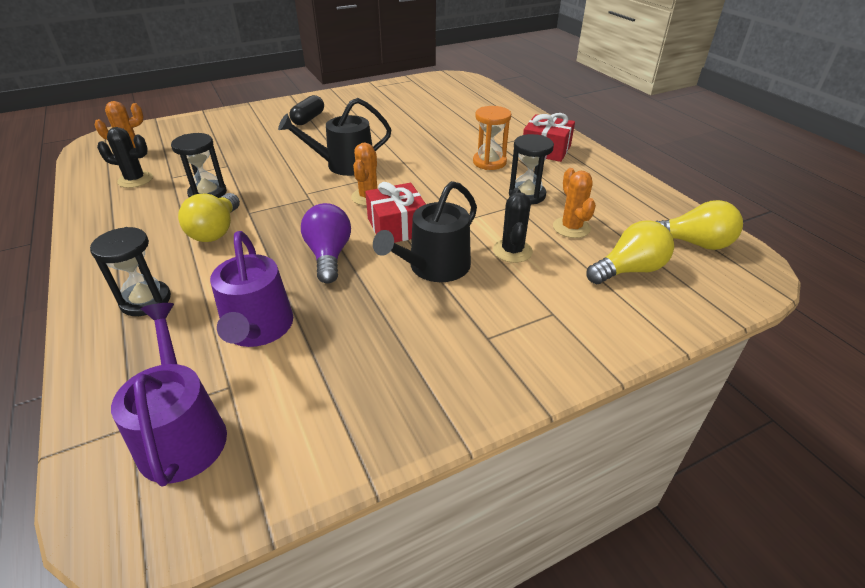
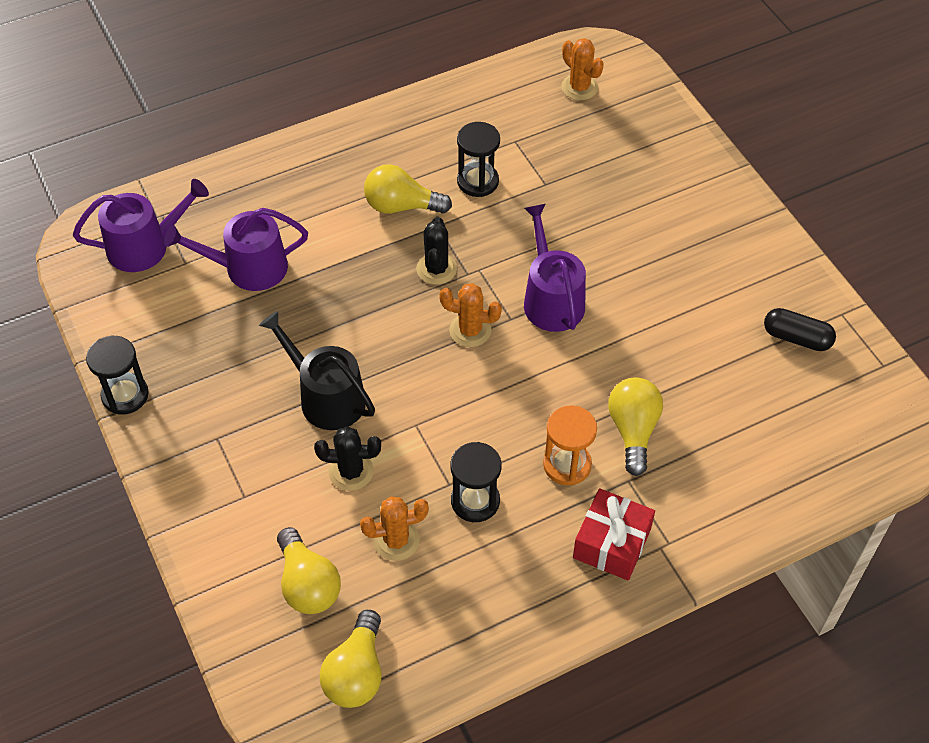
camera: 90 degrees right, 15 degrees up
(135, 180) = (508, 112): black cactus -> black cactus (436, 269)
(146, 300) = (293, 184): black hourglass -> black hourglass (125, 395)
(308, 119) = (693, 242): black capsule -> black capsule (796, 338)
(329, 255) = (352, 305): purple light bulb -> none
(344, 165) = (551, 299): black watering can -> purple watering can
(397, 227) = (404, 362): red gift -> none
(459, 141) = (633, 430): none -> yellow light bulb

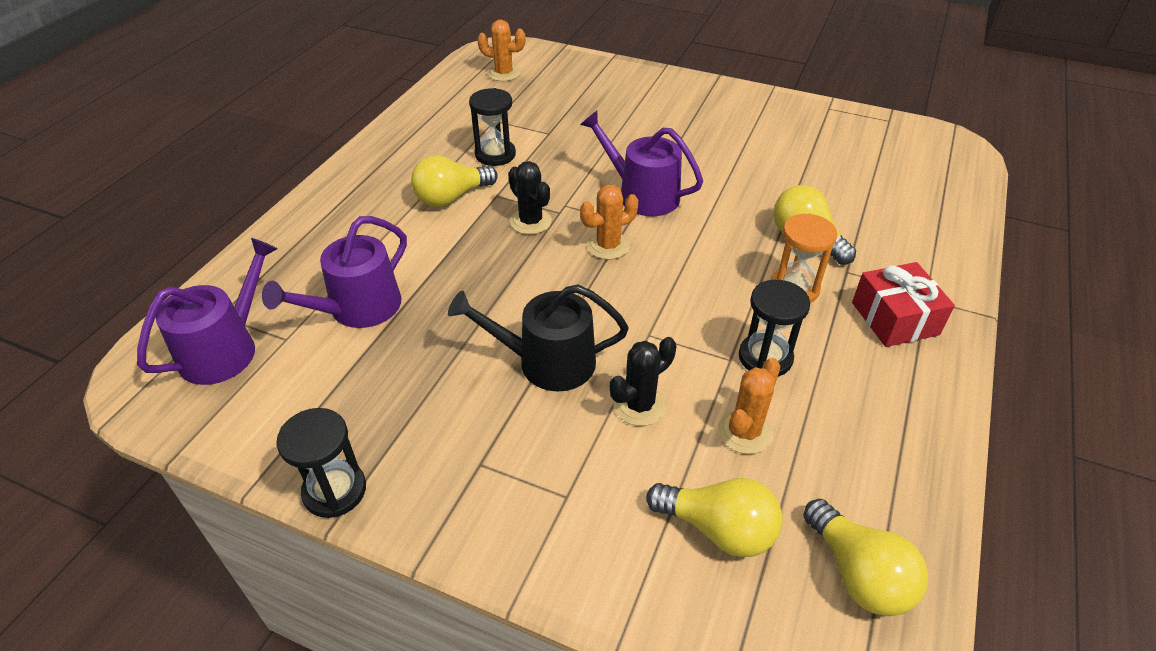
camera: 40 degrees left, 10 degrees down
(796, 338) = (823, 132): black capsule -> none

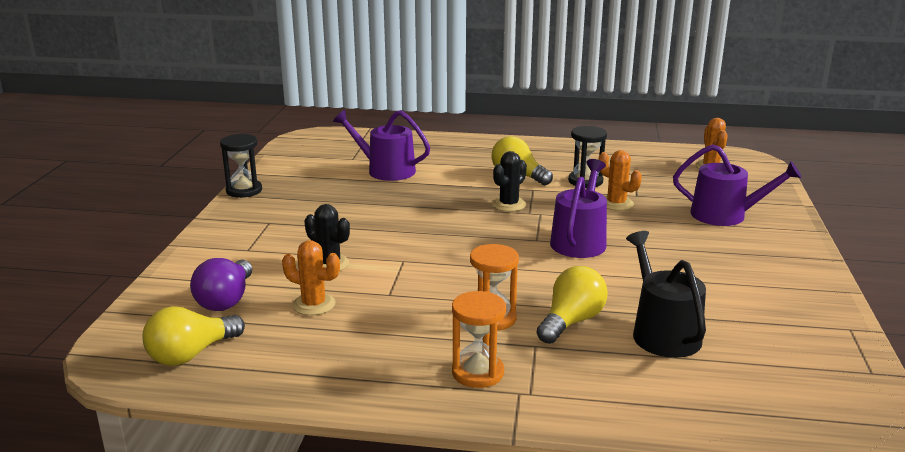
camera: 75 degrees right, 20 degrees down
(225, 349) = (339, 147): purple watering can -> purple watering can (725, 215)
(547, 362) = (360, 229): black watering can -> black watering can (662, 332)
(608, 246) = (499, 235): orange cactus -> orange cactus (616, 203)
(718, 529) = (226, 300): yellow light bulb -> purple light bulb
(765, 357) = (396, 309): black hourglass -> none
(895, 318) = (477, 372): red gift -> orange hourglass

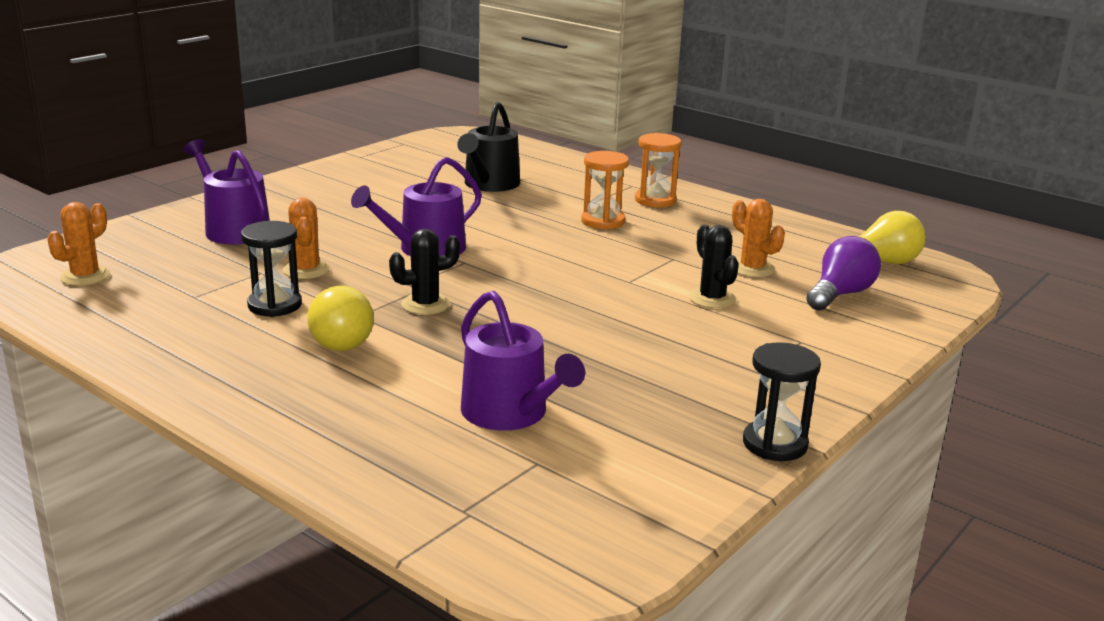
camera: 150 degrees left, 0 degrees up
(571, 321) = (544, 205): yellow light bulb -> none

